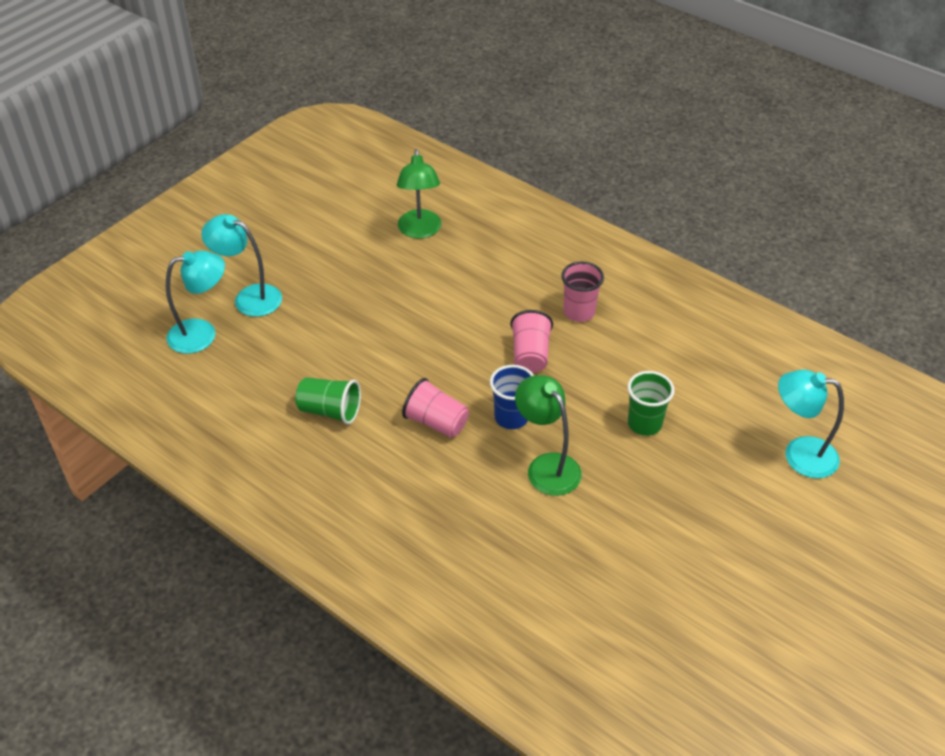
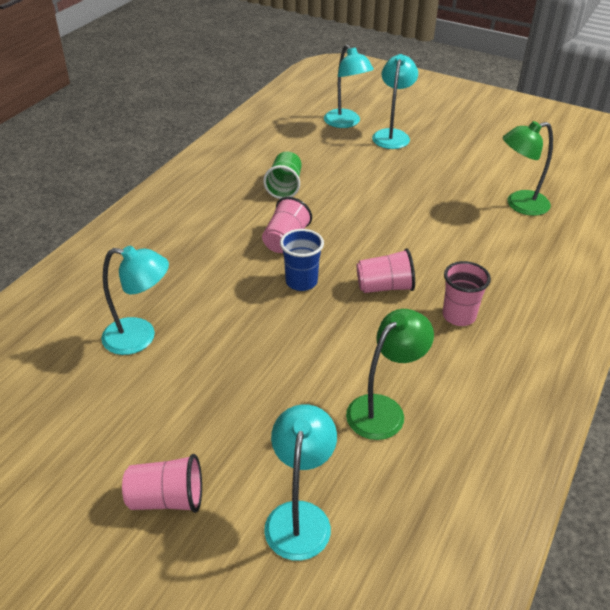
camera: 80 degrees right, 5 degrees down
(547, 466) = (247, 308): green lamp -> green lamp (384, 409)
(580, 562) = (140, 337): none -> turquoise lamp
(644, 424) = (315, 374): green cup -> none
(785, 543) = (167, 499): none -> pink cup

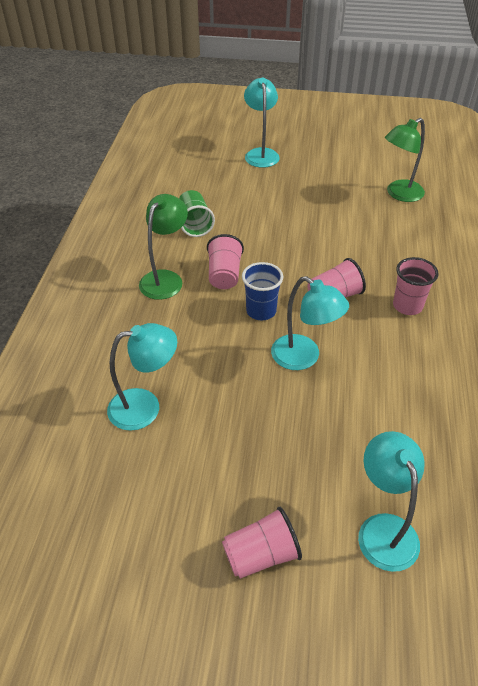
camera: 20 degrees left, 5 degrees up
(346, 123) = (214, 151): turquoise lamp -> turquoise lamp (304, 358)
(384, 409) = (396, 408): green lamp -> green lamp (165, 279)

